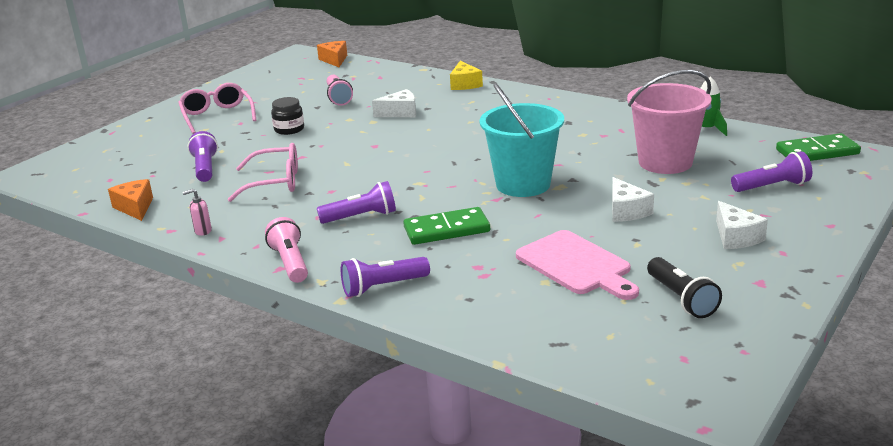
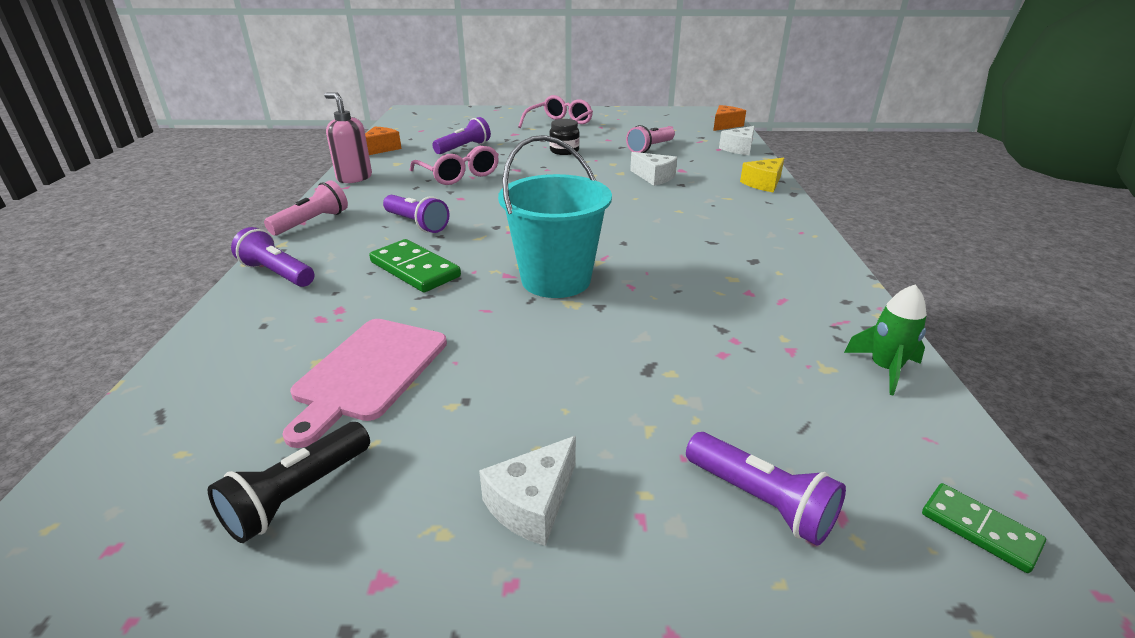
camera: 55 degrees right, 5 degrees up
(202, 231) = (354, 178): pink soap dispenser -> pink soap dispenser, size x1.97
(626, 211) = (544, 370): white cheese -> white cheese (739, 149)
(665, 162) = (725, 362): pink bucket -> none
(817, 152) = (979, 529): green domino -> green domino, size x0.61

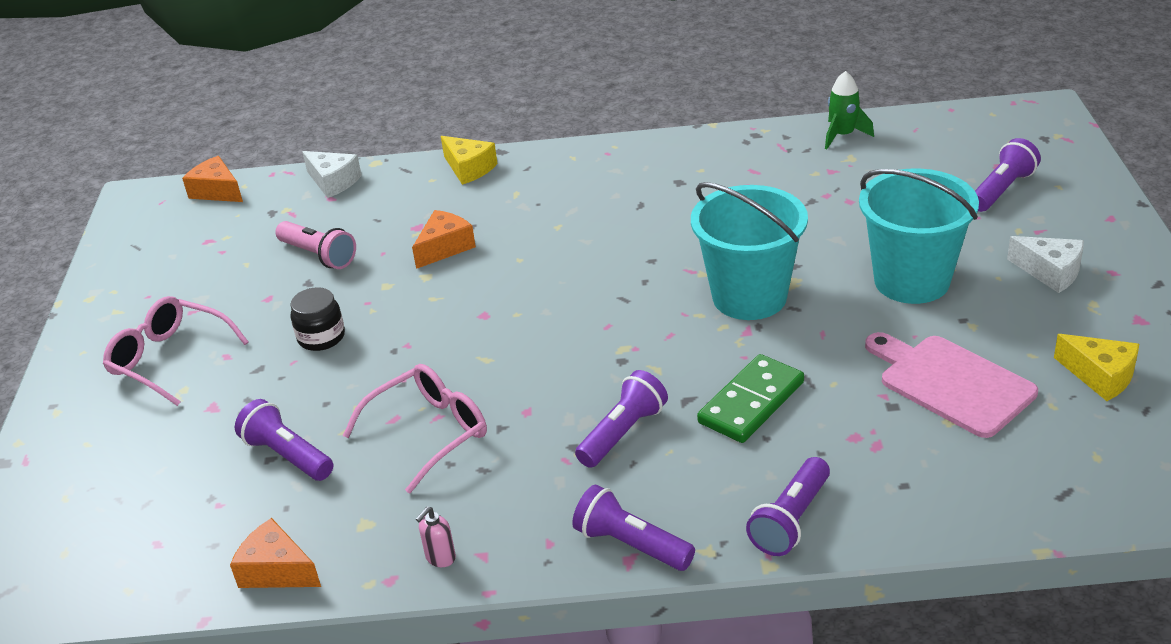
camera: 90 degrees left, 5 degrees up
(298, 495) = (1100, 376): black flashlight -> yellow cheese
(312, 222) = (631, 545): pink flashlight -> purple flashlight
(354, 178) = (440, 558): pink soap dispenser -> pink soap dispenser, size x0.51
(368, 372) = (951, 383): pink cutting board -> pink cutting board turned 150 degrees counterclockwise
(551, 375) = (911, 281): none -> turquoise bucket
(654, 177) = (444, 247): white cheese -> orange cheese
(979, 529) = (986, 125): green domino -> none

